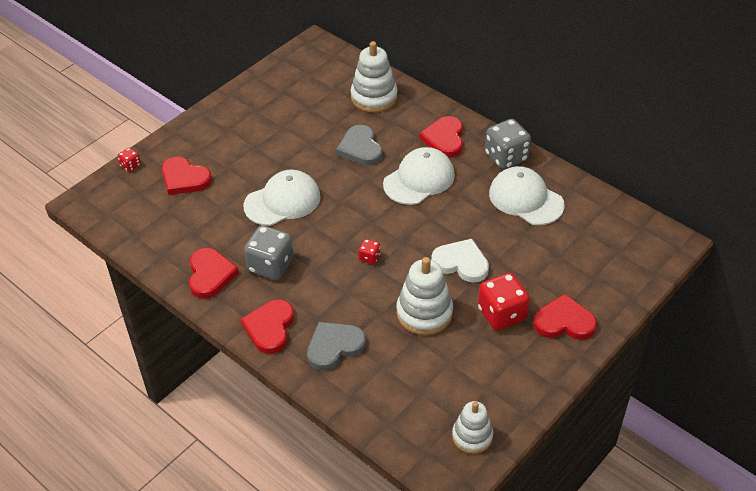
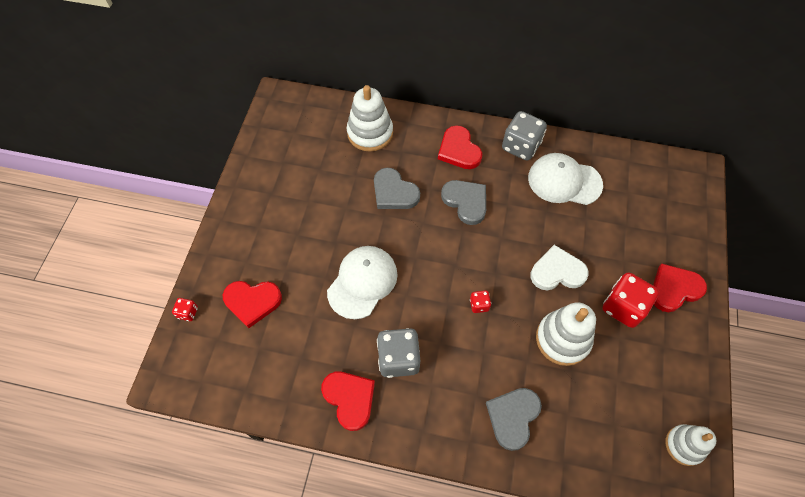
camera: 30 degrees left, 15 degrees up
(270, 328) = (443, 428): red heart -> none
(419, 179) = (466, 202): white cap -> grey heart

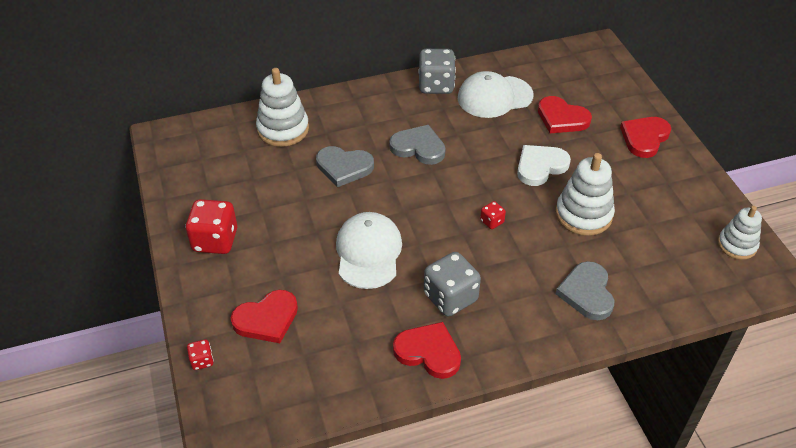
camera: 30 degrees left, 15 degrees down
(459, 150) = (381, 110): red heart -> red heart (562, 118)
(623, 307) = (614, 169): red dice -> red dice (215, 240)

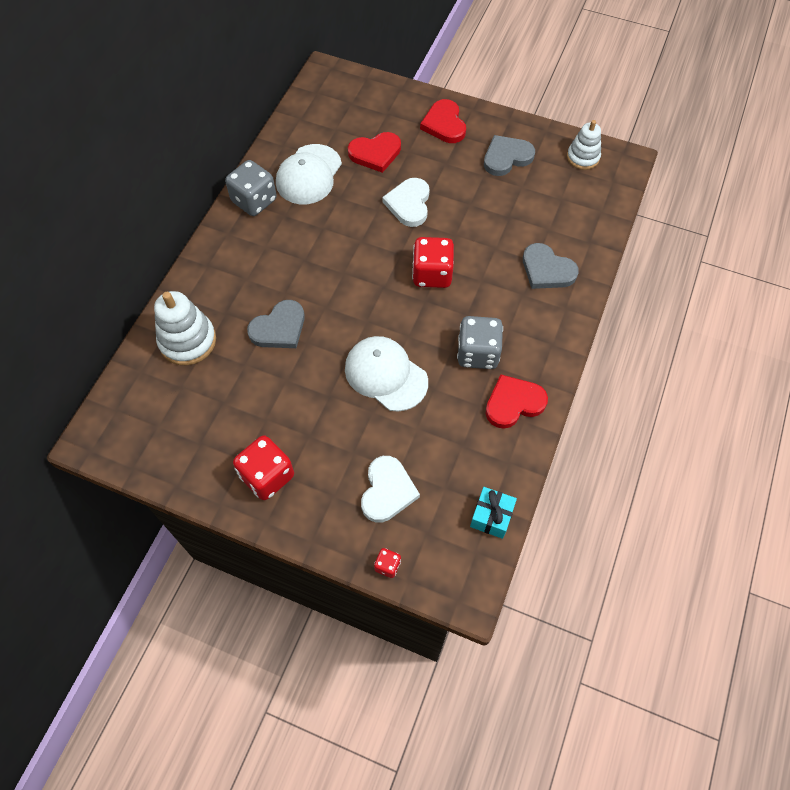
camera: 50 degrees left, 15 degrees up
(267, 319) = (387, 491): red heart -> white heart
(306, 404) = (491, 516): none -> turquoise gift
(418, 147) = (310, 263): grey heart -> grey heart (506, 157)
(492, 221) = (432, 274): red dice -> red dice, size x2.10
(583, 214) = (478, 216): white stacking toy -> none

